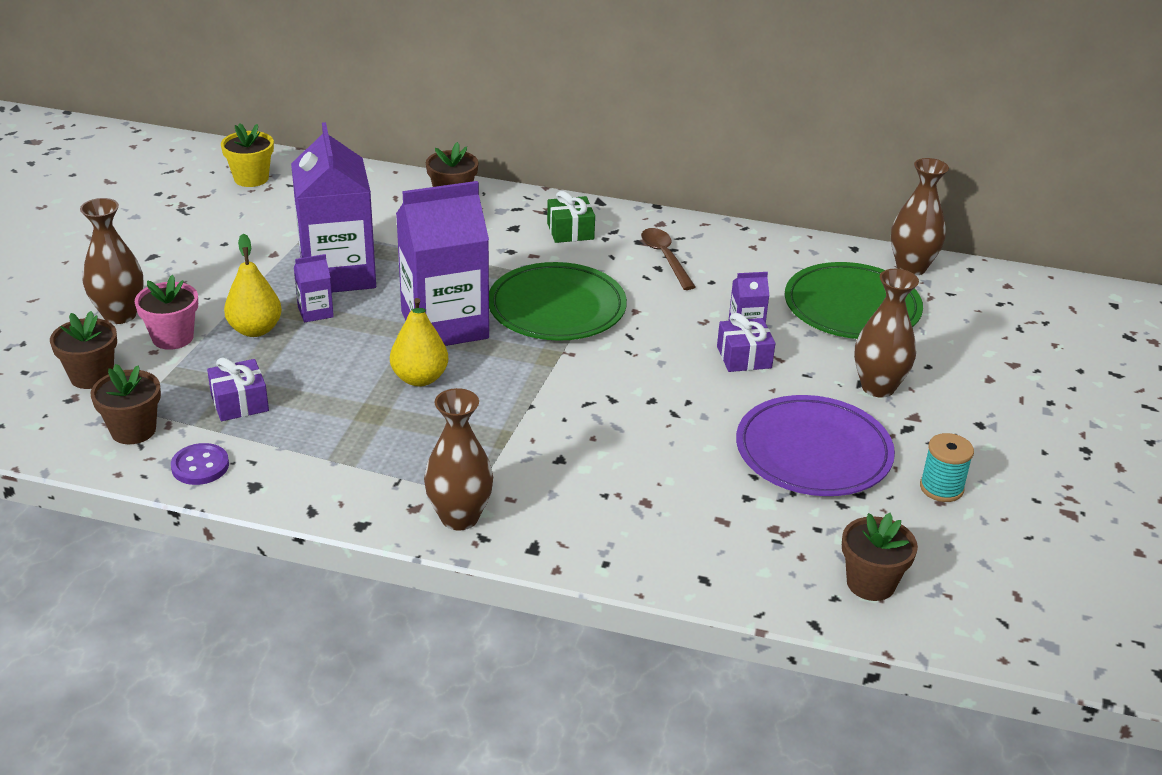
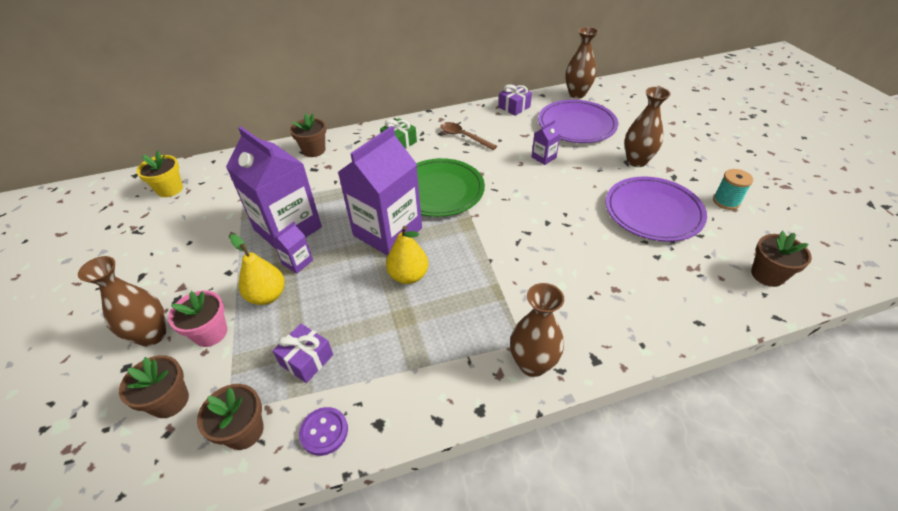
camera: 30 degrees left, 10 degrees up
(744, 357) = (561, 174): purple gift -> purple gift (514, 107)
(852, 307) = (576, 125): green plate -> purple plate

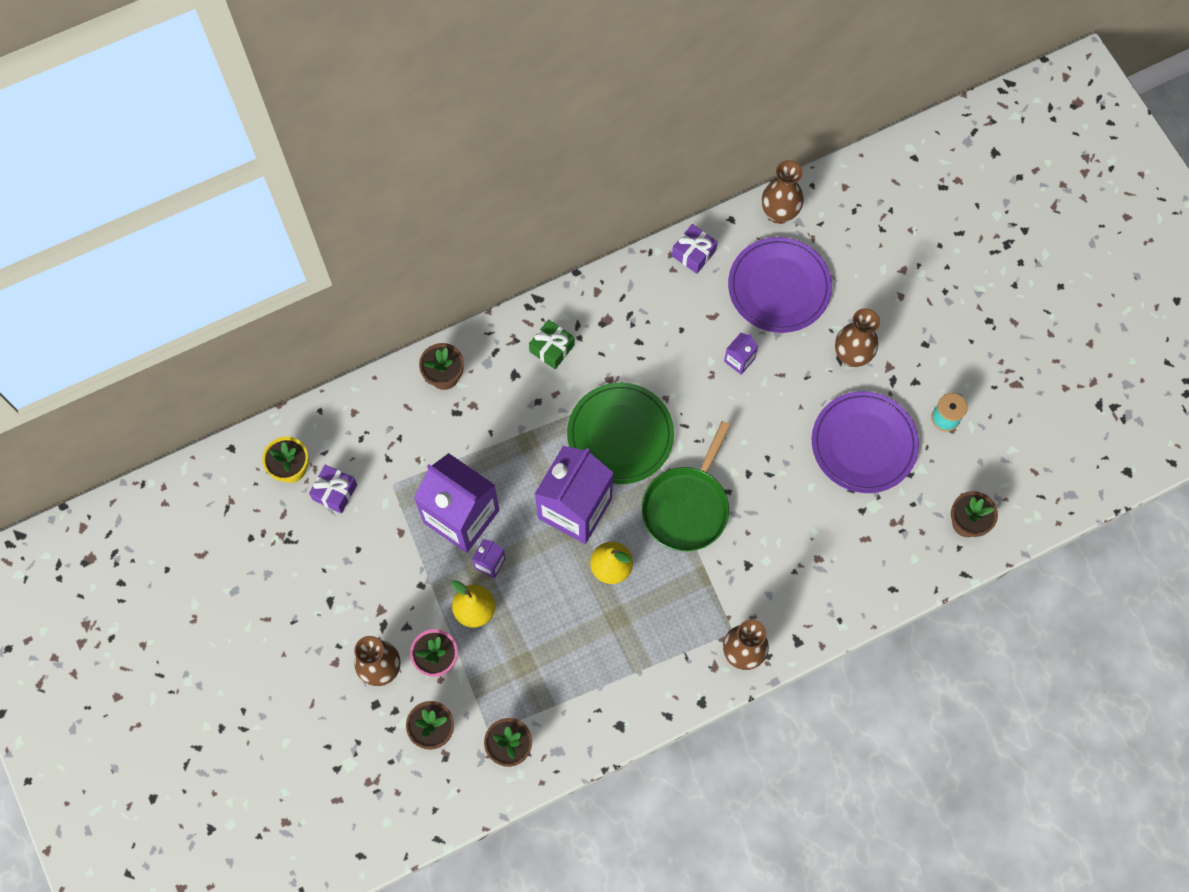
camera: 10 degrees left, 25 degrees up
(306, 359) = (539, 675): purple gift -> purple gift (335, 492)
(324, 432) = (576, 738): purple button -> none
(463, 137) = (634, 328): brown spoon -> none
(488, 239) = (687, 507): none -> green pan

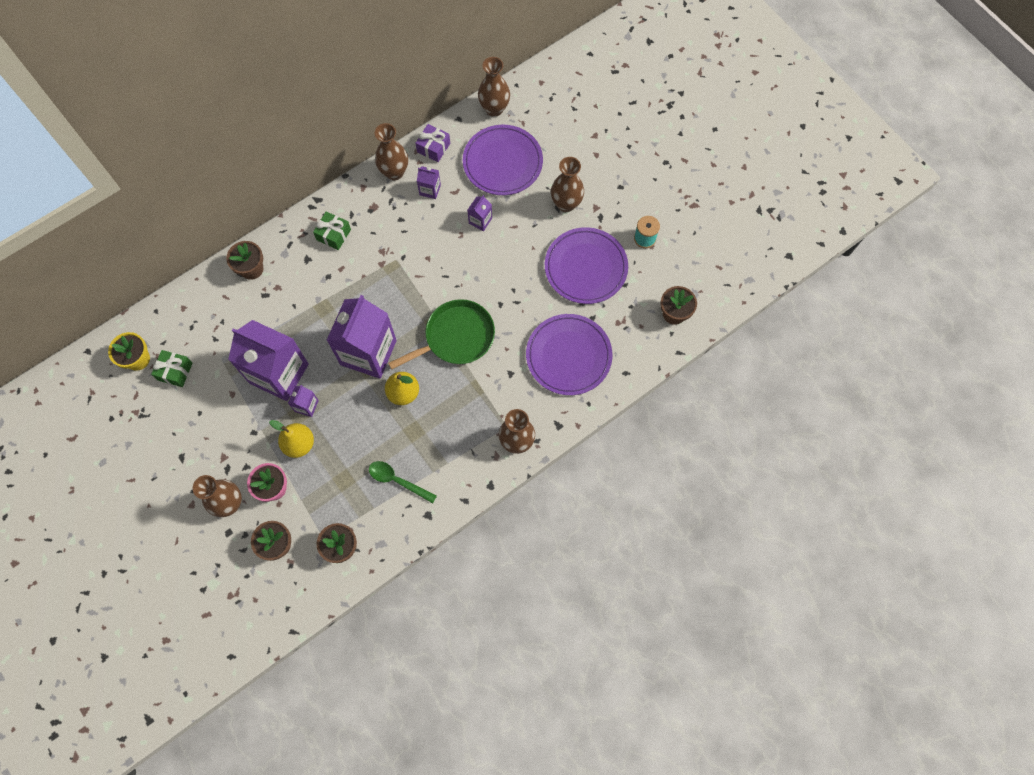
camera: 10 degrees left, 0 degrees up
(335, 492) = (175, 371): purple gift -> green gift
(589, 676) = (397, 480): none -> green spoon
(620, 435) = (396, 291): green plate -> none
(639, 278) = (394, 172): none -> brown vase
(681, 309) = (430, 190): none -> purple carton
(687, 507) = (456, 337): green pan -> green pan turned 135 degrees counterclockwise
(824, 555) = (568, 356): none -> purple plate

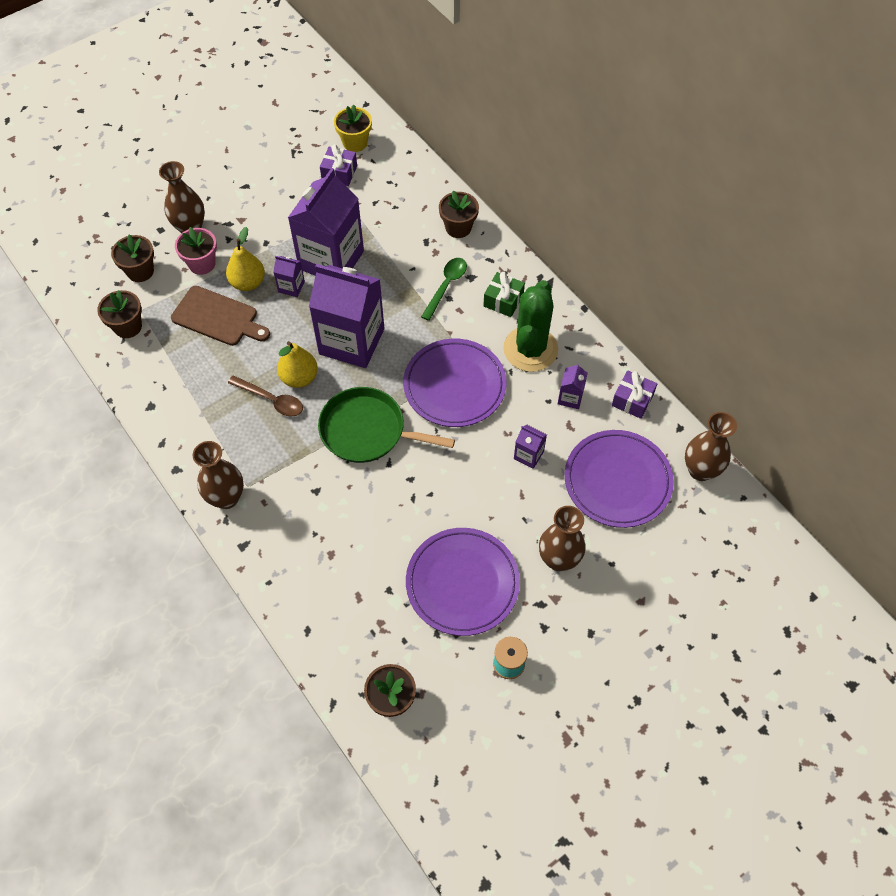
camera: 90 degrees right, 10 degrees down
(175, 371) = (339, 173): green gift -> purple gift
(336, 467) = (218, 317): none -> brown cutting board
(383, 216) = (530, 349): none -> green cactus
(394, 172) = (592, 359): brown vase -> none
(397, 480) = (194, 375): green spoon -> green spoon (446, 286)
(425, 414) = (271, 400): none -> brown spoon
(456, 337) = (367, 430): green pan -> green pan turned 135 degrees clockwise
(568, 356) = (335, 559): purple plate -> purple plate (454, 385)

